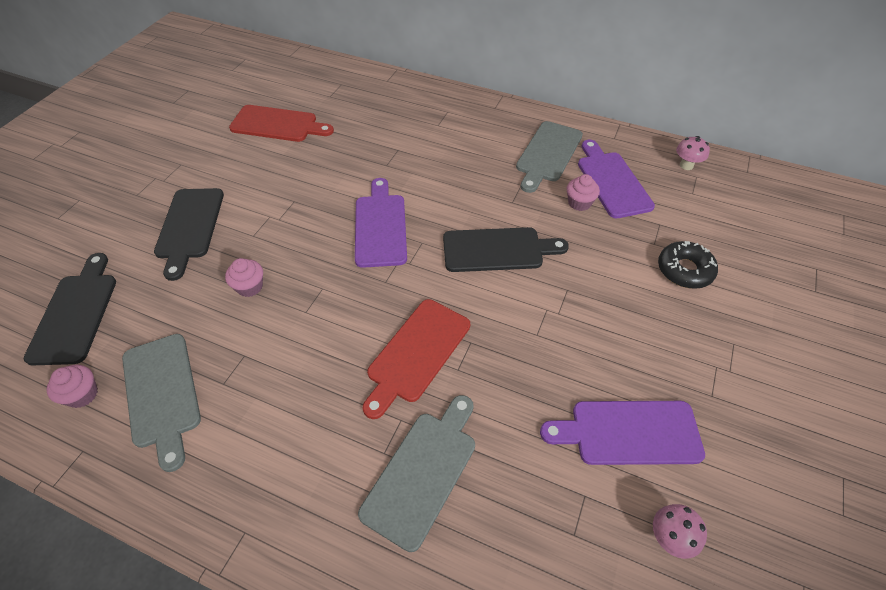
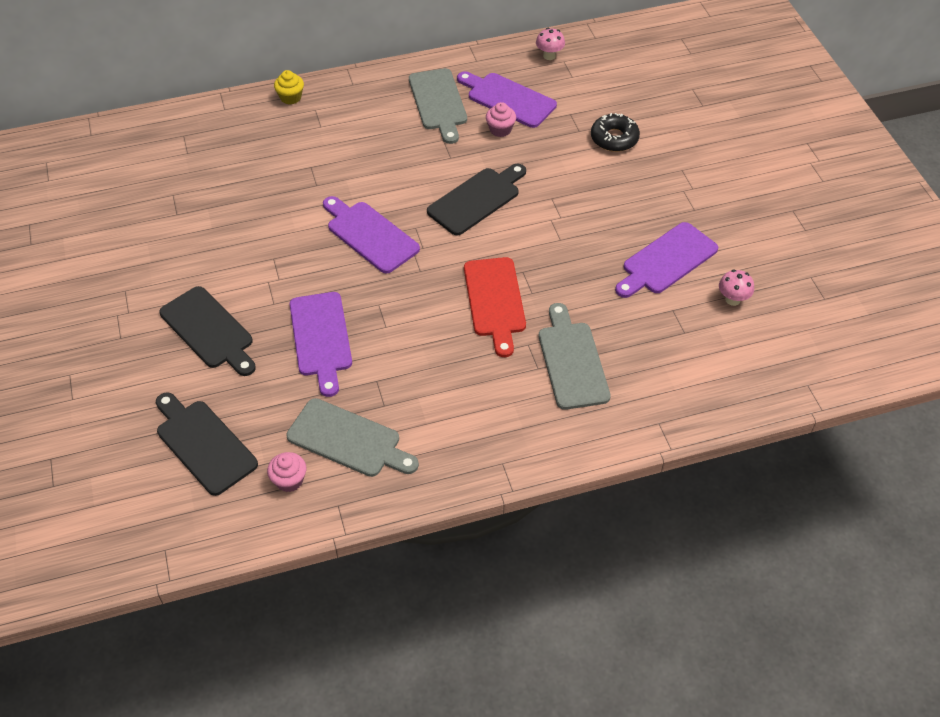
camera: 40 degrees left, 0 degrees up
(249, 287) = (321, 338): pink cupcake -> purple cutting board
(278, 124) = (171, 205): red cutting board -> none
(439, 95) = (291, 97): none -> yellow cupcake

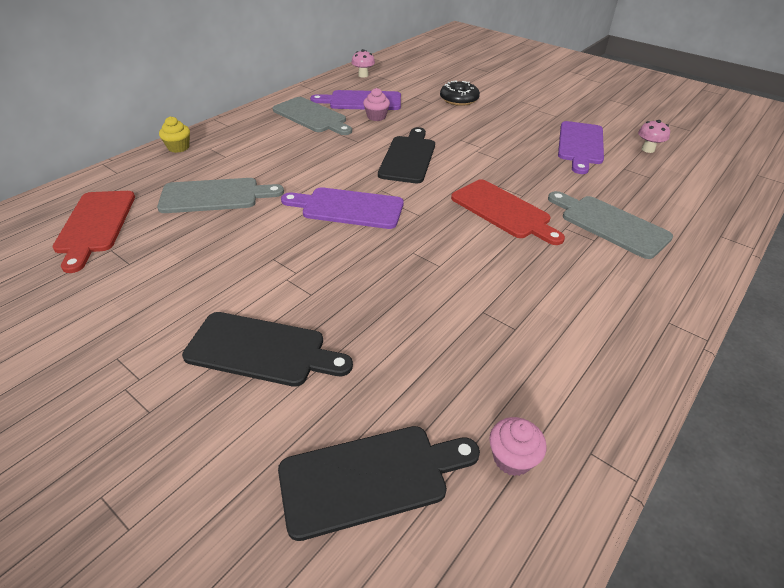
camera: 35 degrees left, 10 degrees down
(176, 164) = (95, 225): none -> red cutting board
(203, 444) = (370, 478): black cutting board -> black cutting board turned 150 degrees clockwise
(321, 338) = (390, 301): purple cutting board -> none
(348, 440) = (521, 378): grey cutting board -> grey cutting board (215, 196)

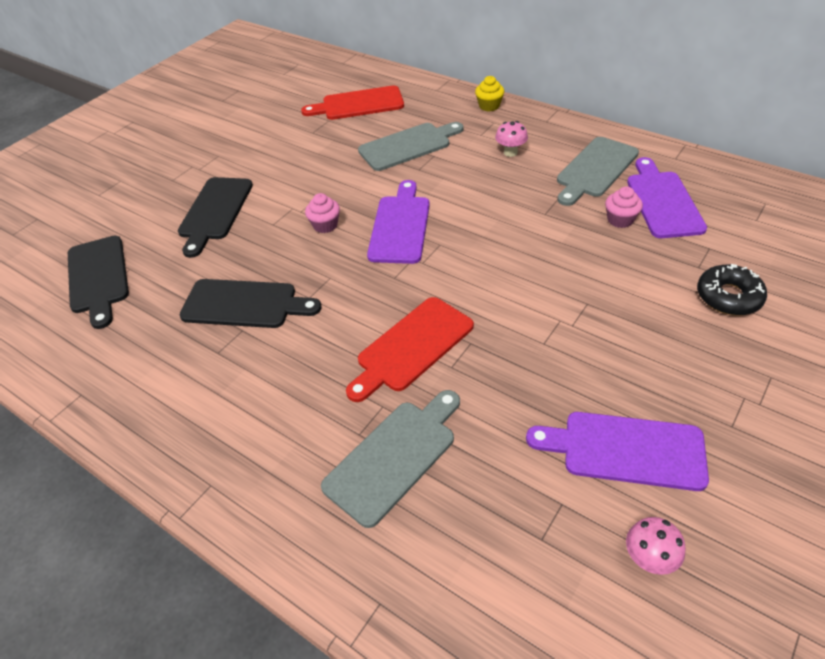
camera: 90 degrees right, 5 degrees up
(215, 196) = (408, 146): grey cutting board -> grey cutting board turned 105 degrees counterclockwise
(363, 75) = (755, 191): pink mushroom -> pink mushroom (510, 152)
(408, 157) = (518, 258): black cutting board -> black cutting board (244, 304)
(512, 458) = (90, 347): pink cupcake -> pink cupcake (325, 225)

